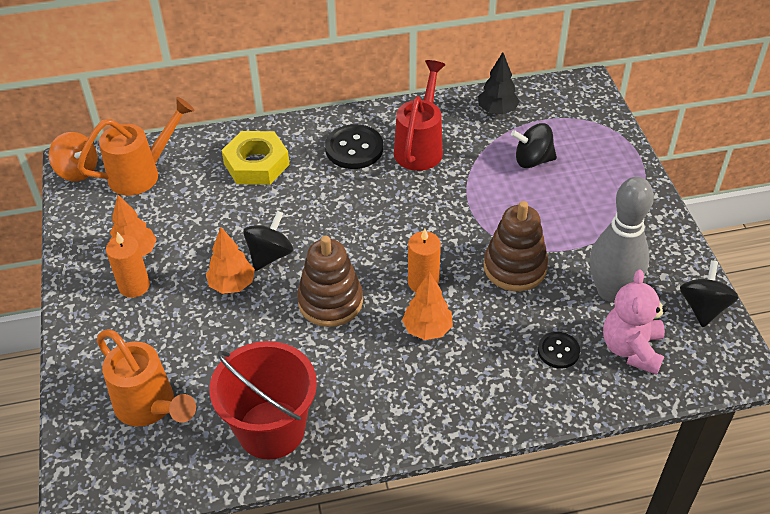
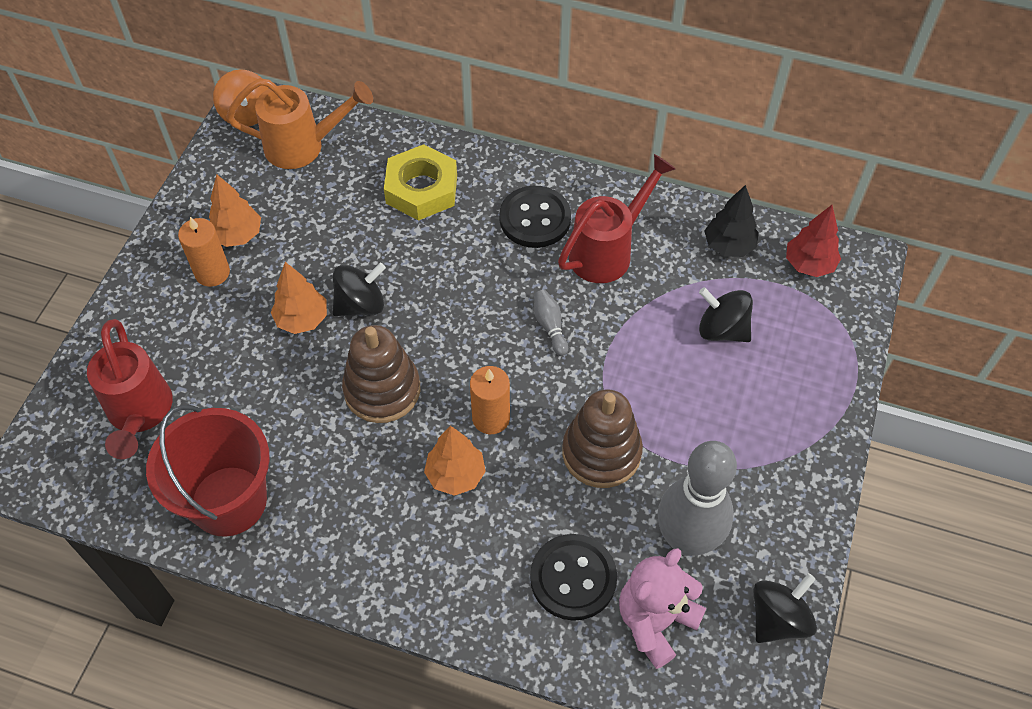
camera: 30 degrees right, 10 degrees up
(151, 408) = (140, 414): orange watering can -> red watering can
(418, 208) = (550, 326): none -> grey bowling pin
(555, 100) = (809, 264): none -> red tree
(558, 351) = (573, 578): black button -> black button, size x1.68

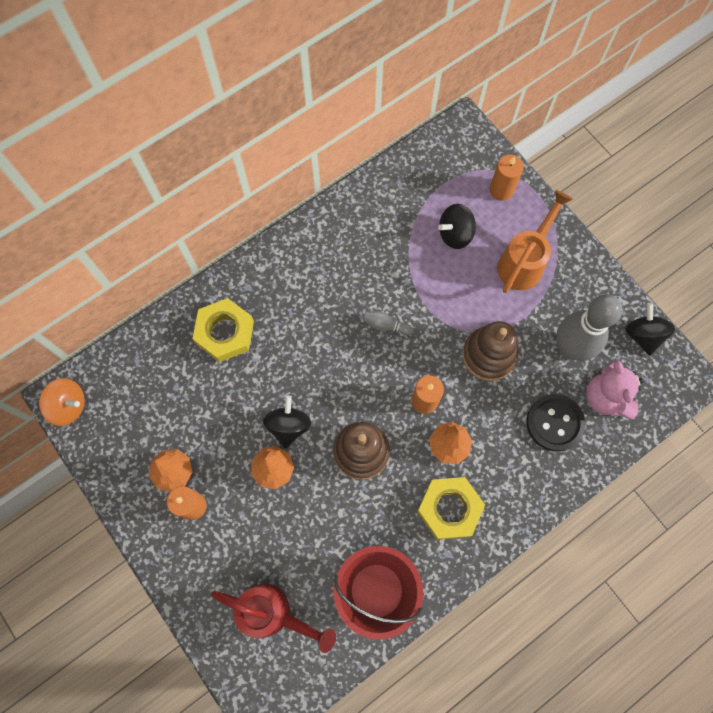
camera: 55 degrees left, 15 degrees up
(304, 146) = (129, 384): orange watering can -> orange watering can (524, 262)
(377, 521) = (449, 509): none -> yellow nut
(535, 219) = (300, 281): black button -> none
(608, 250) = (356, 255): red watering can -> none
(729, 246) = (402, 188): black tree -> none
(809, 264) = (446, 156): red tree -> none
(822, 344) = (501, 190): none -> orange candle

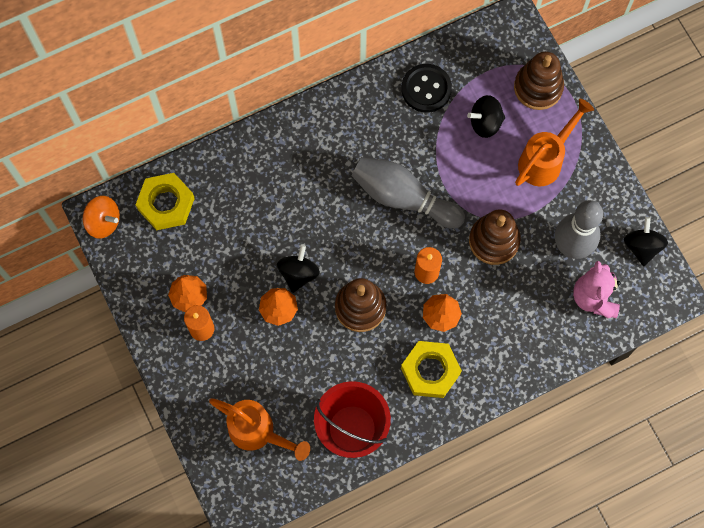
camera: 10 degrees right, 0 degrees up
(225, 332) = (254, 179): yellow nut -> yellow nut (166, 204)
(274, 614) = (258, 432): red watering can -> orange watering can
(385, 325) = (403, 197): grey bowling pin -> grey bowling pin, size x2.48
(501, 190) = (538, 87): orange candle -> brown stacking toy
(554, 423) = (541, 312): black button -> black button (426, 89)

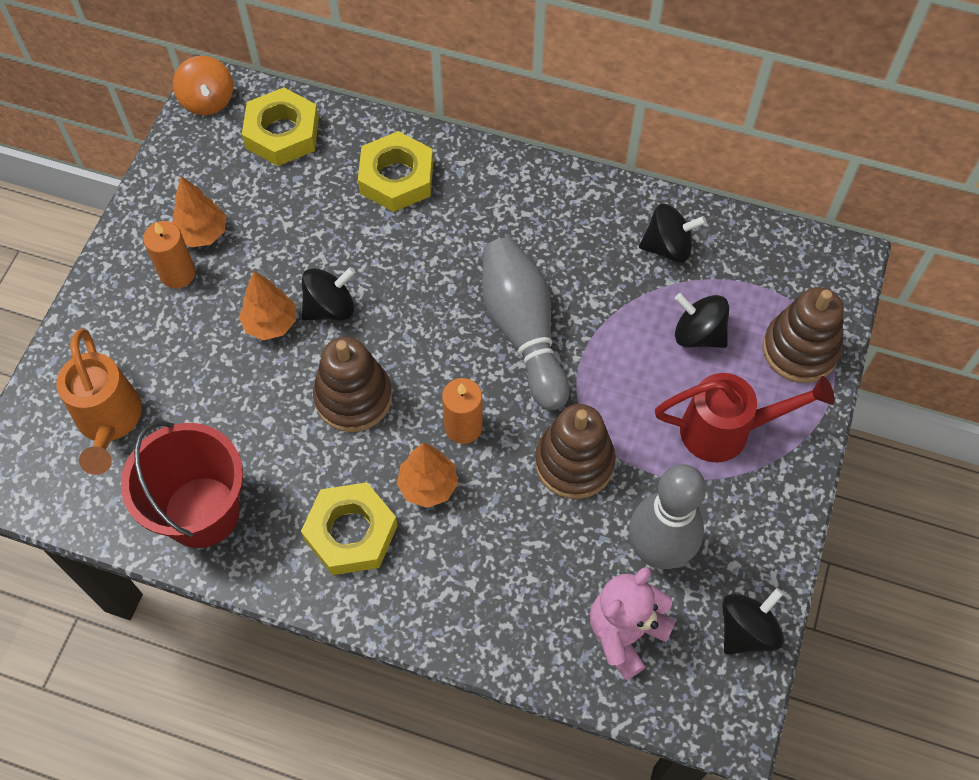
camera: 45 degrees right, 10 degrees down
(254, 174) = (396, 178): none -> yellow nut
(426, 89) = (668, 247): black button -> black spinning top
(545, 160) = (727, 430): orange watering can -> red watering can

